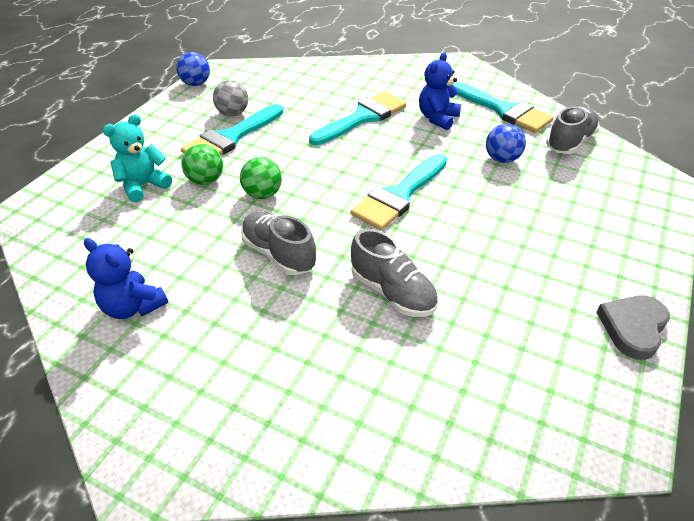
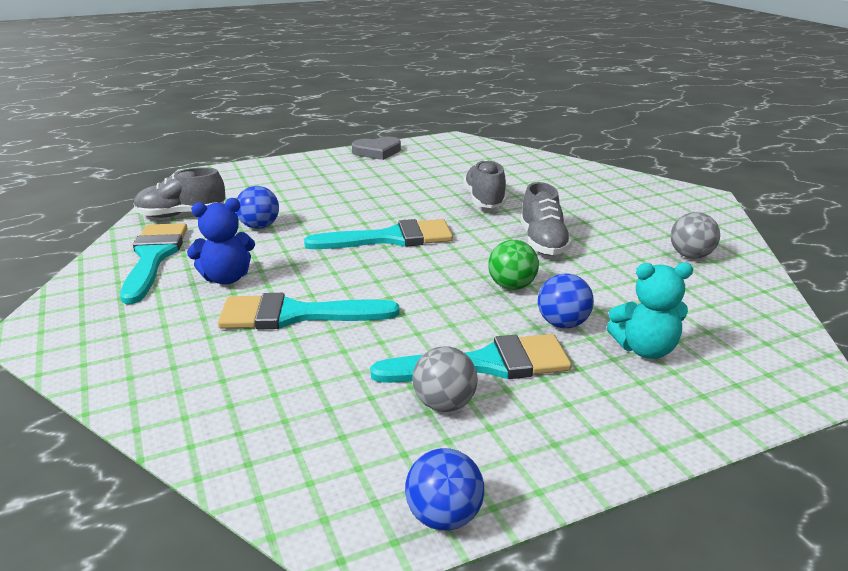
camera: 140 degrees left, 15 degrees down
(133, 306) = (690, 256): blue teddy bear -> grey ball
(205, 180) = (562, 324): green ball -> blue ball

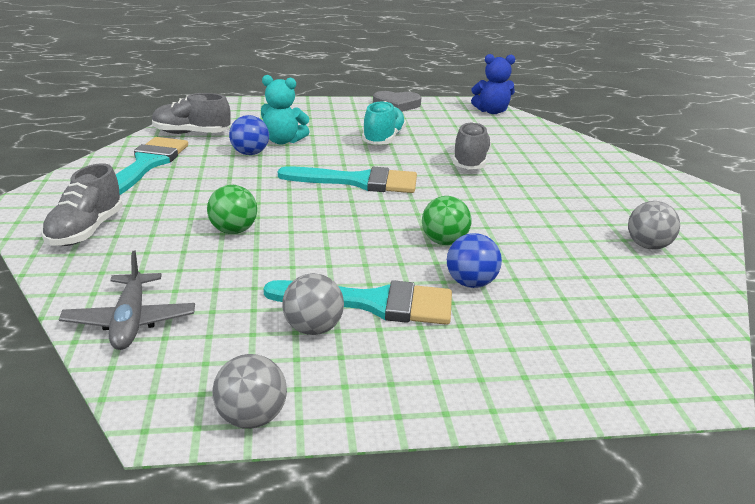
camera: 15 degrees right, 0 degrees up
(226, 278) = (195, 191): blue teddy bear -> blue teddy bear (491, 111)
(247, 440) = (130, 321): none -> grey plane
(295, 315) = (233, 231): turquoise brush -> green ball
(386, 189) = (383, 139): none -> turquoise shoe
(444, 516) = (251, 418): blue ball -> grey ball
(543, 242) = (502, 209): grey shoe -> grey shoe (86, 231)
(645, 349) = (537, 321): turquoise teddy bear -> turquoise teddy bear (283, 141)

